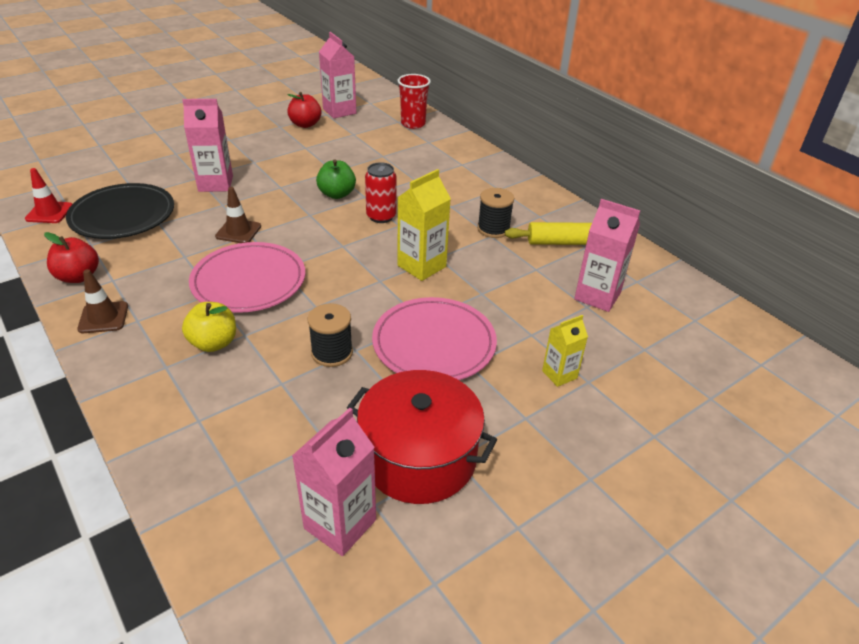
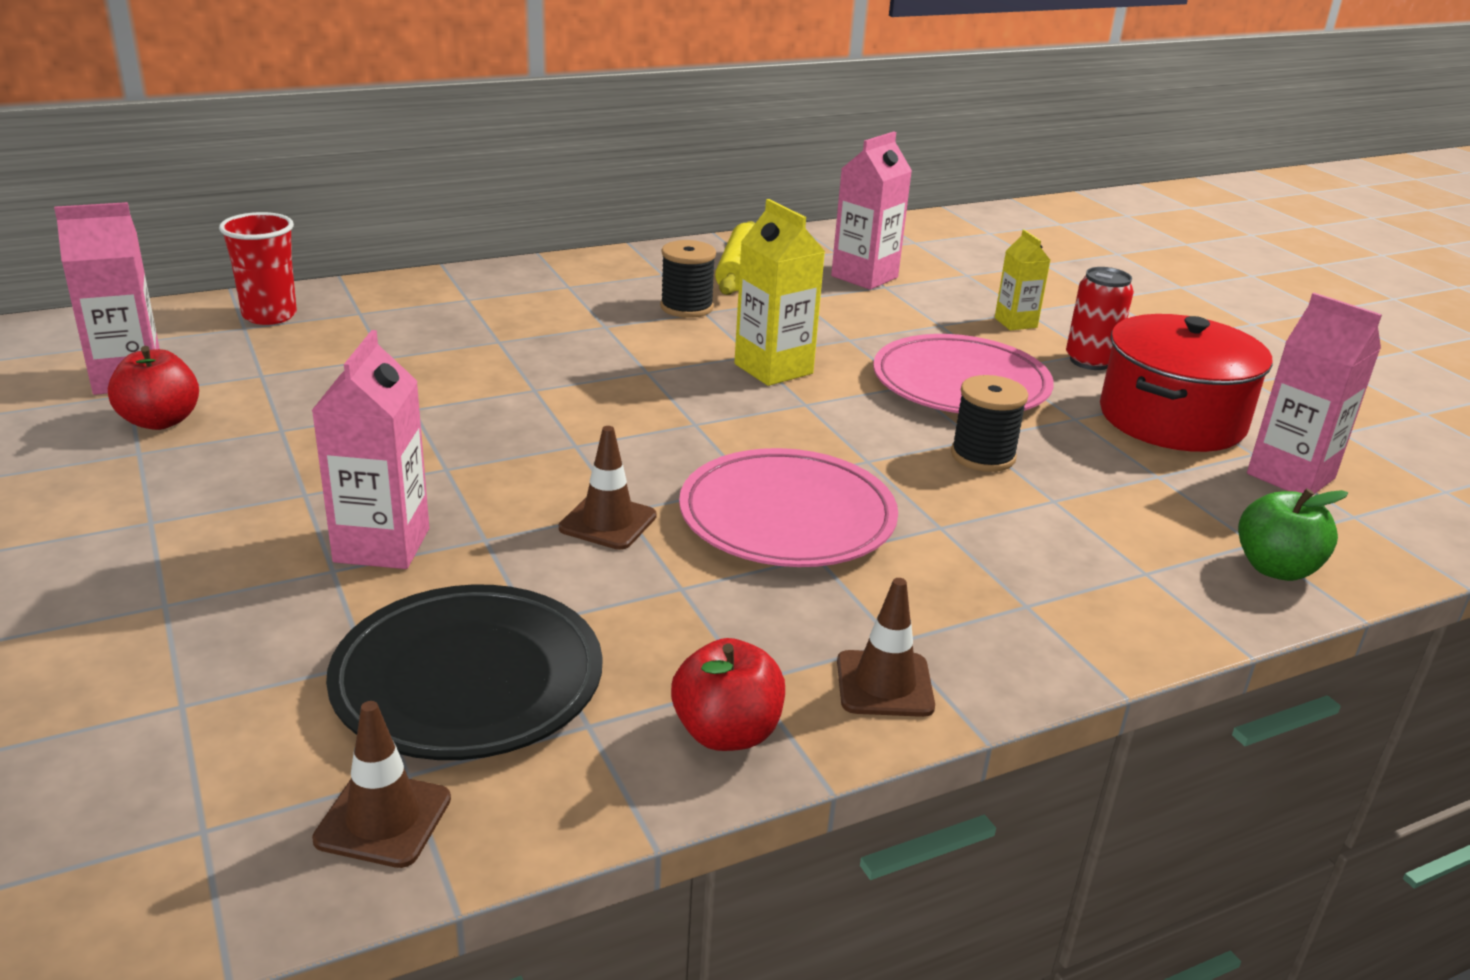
camera: 80 degrees left, 10 degrees down
(49, 212) = (383, 819): red traffic cone -> brown traffic cone
(214, 343) = (962, 556): yellow apple -> none
(337, 194) = (512, 413): green apple -> green apple (1275, 568)
(381, 216) = (613, 382): red can -> red can (1090, 361)

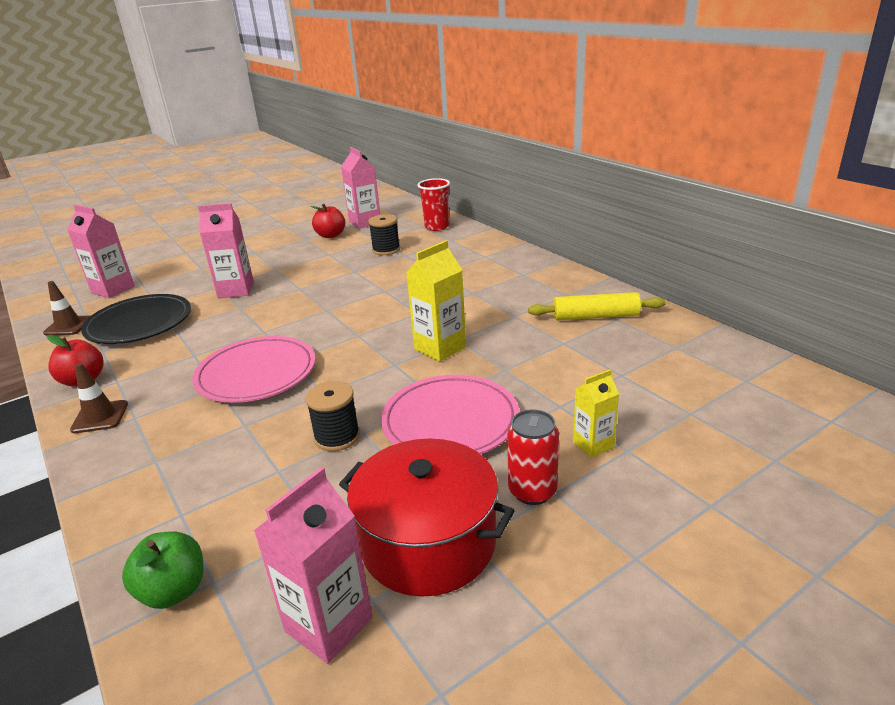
camera: 85 degrees right, 0 degrees up
(608, 522) = (252, 329): brown traffic cone -> none
(686, 307) = (517, 309): black spool -> black spool (386, 250)
(864, 277) = (632, 364): pink carton -> pink carton (113, 290)

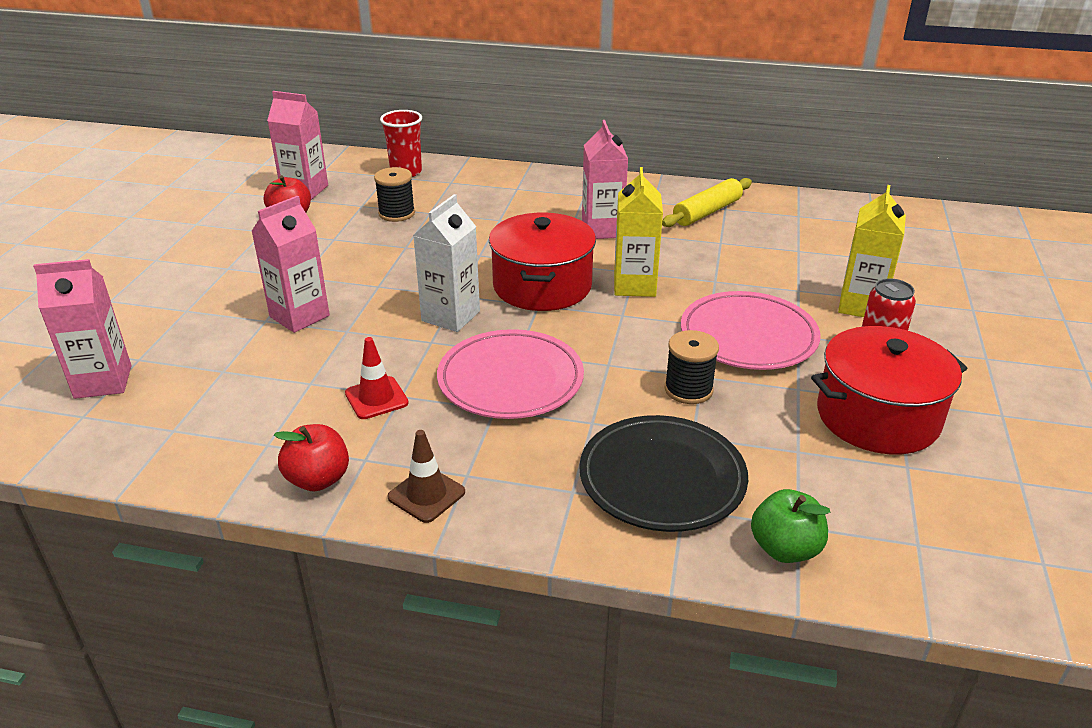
camera: 45 degrees left, 5 degrees up
(68, 326) = (141, 445): brown traffic cone -> none
(139, 324) = (249, 398): black plate -> black plate (662, 478)
(182, 351) = (376, 398): none -> red traffic cone
(300, 321) = (450, 316): none -> white carton
(328, 624) = (911, 494): pink carton -> pink carton (602, 230)
(382, 324) = (542, 286): none -> red pot
(593, 445) = (861, 306): yellow carton -> yellow carton, size x1.64

